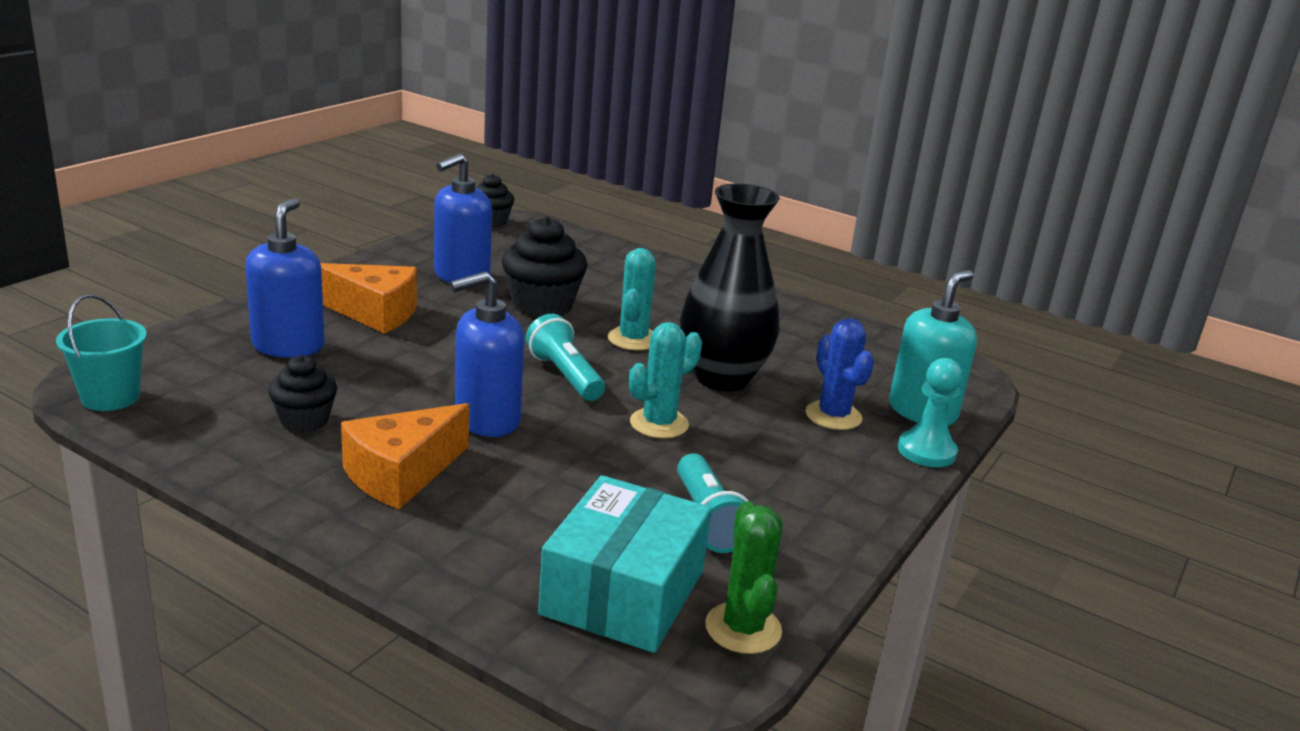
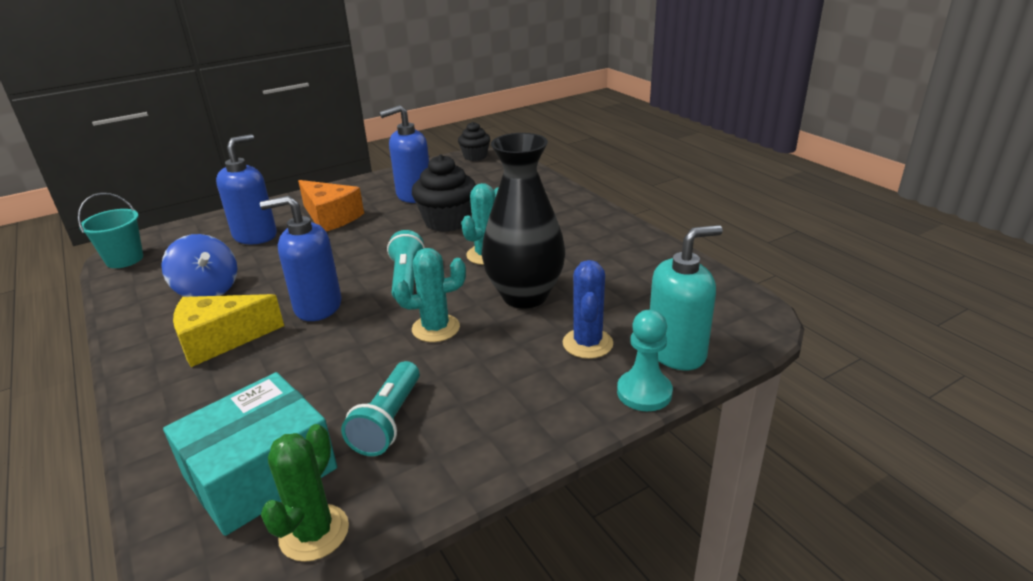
camera: 30 degrees right, 5 degrees up
(304, 420) = (208, 290): black cupcake -> blue spinning top
(401, 474) = (220, 340): orange cheese -> yellow cheese

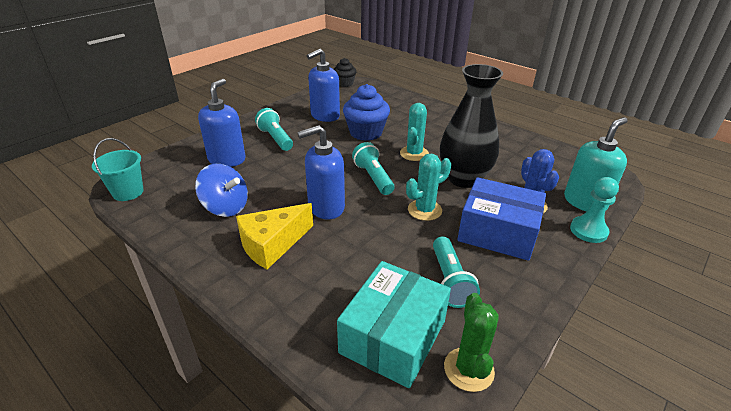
camera: 20 degrees left, 5 degrees up
(331, 217) = (275, 138): orange cheese -> turquoise flashlight
(447, 221) = (366, 133): black cupcake -> blue cupcake
(508, 372) = (497, 232): none -> blue box

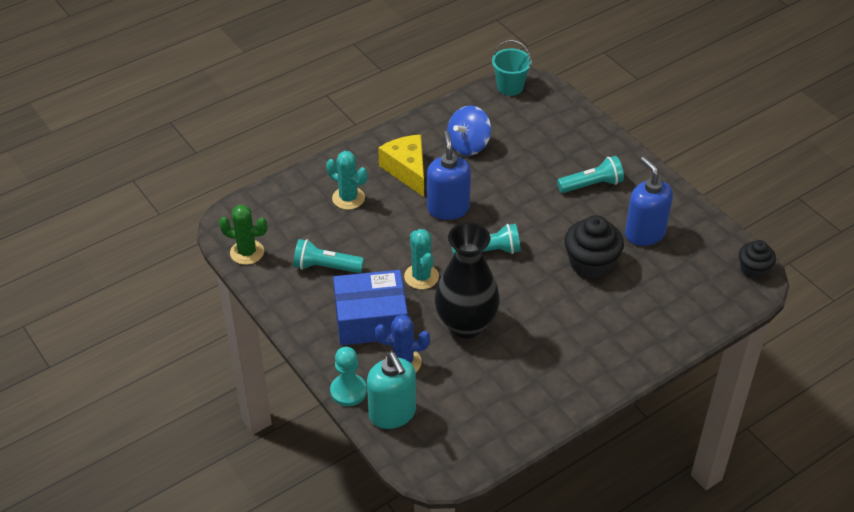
camera: 105 degrees right, 10 degrees up
(227, 159) = (553, 147): blue soap dispenser -> none
(366, 133) = (591, 264): blue cupcake -> black cupcake
(393, 336) = (288, 222): turquoise box -> none
(414, 153) = (530, 296): turquoise cactus -> turquoise cactus (348, 198)
(497, 232) = (371, 319): blue box -> blue box turned 45 degrees clockwise

